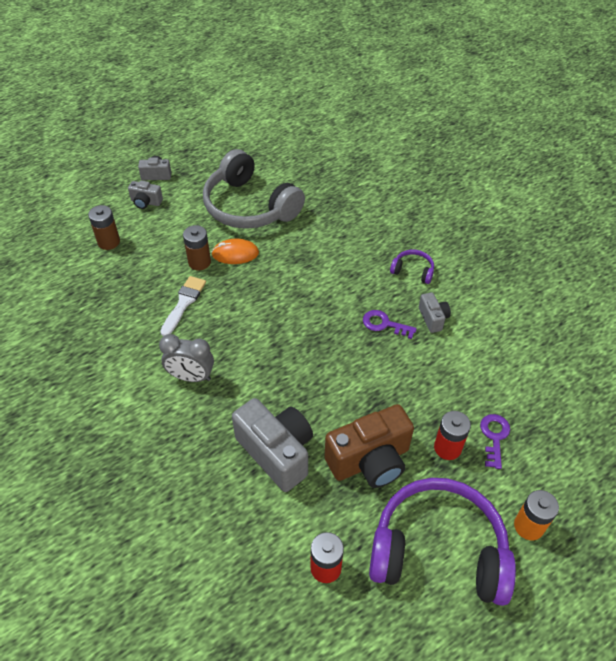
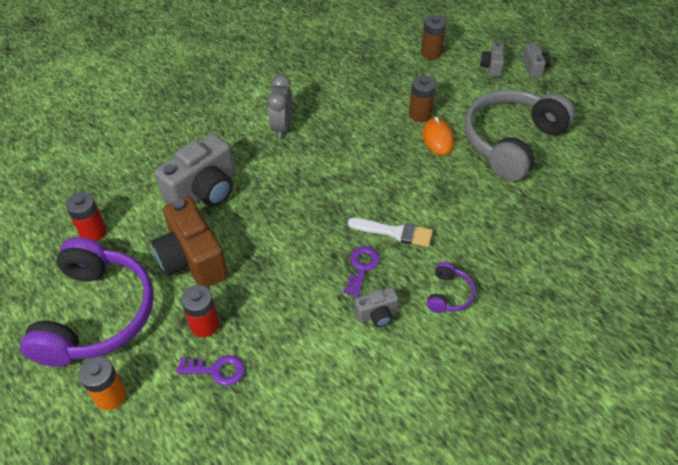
camera: 85 degrees right, 0 degrees up
(184, 303) = (365, 111): white brush -> white brush (395, 232)

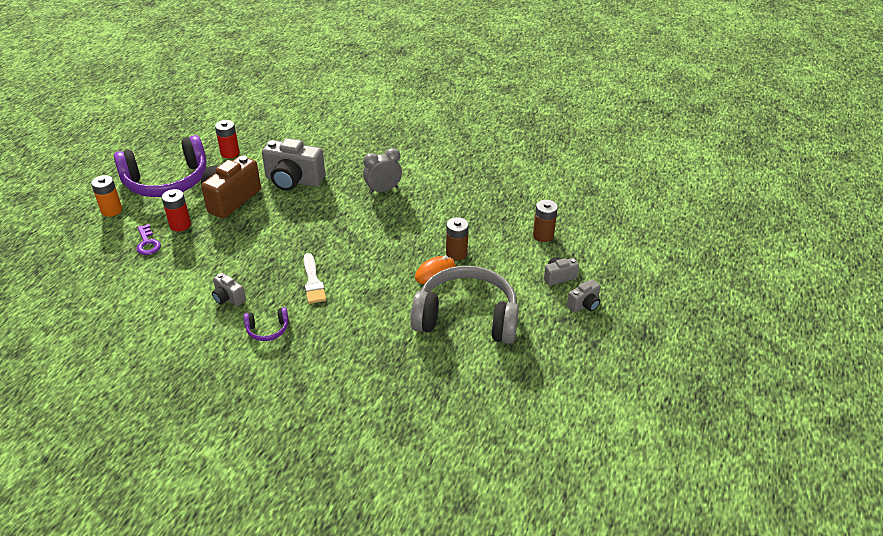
camera: 60 degrees right, 10 degrees down
(361, 267) = (268, 276): purple key -> none

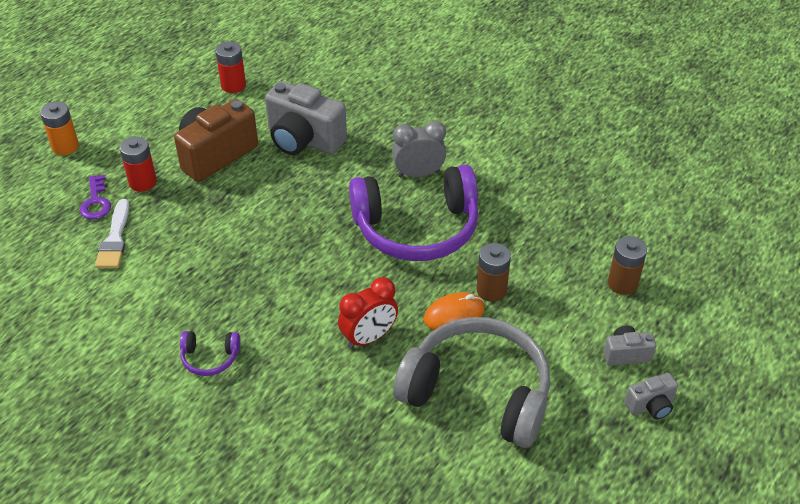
camera: 15 degrees right, 5 degrees up
(167, 181) = (144, 115): purple headphones -> purple headphones (417, 228)
(228, 298) = (173, 301): grey camera -> none
(313, 282) = (287, 298): white brush -> white brush (115, 239)
(380, 297) = (369, 338): none -> red clock

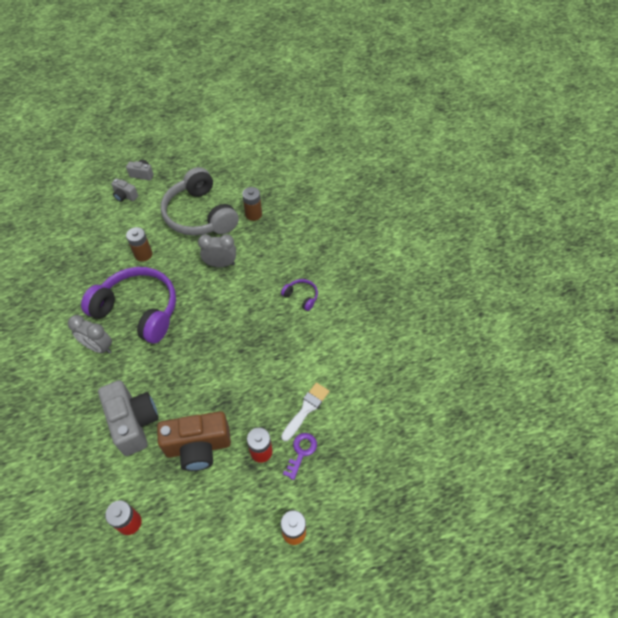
camera: 145 degrees left, 10 degrees up
(369, 338) = (220, 264): red clock -> grey clock
(454, 314) = (172, 253): orange mouse -> none
(622, 283) = (85, 224): brown battery -> brown battery (253, 214)

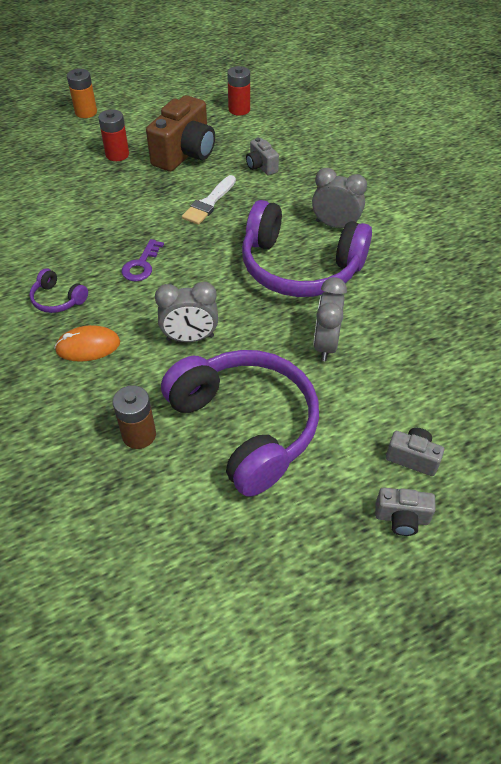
camera: 175 degrees right, 5 degrees down
(134, 423) = (261, 166): grey camera -> grey camera, size x0.49
(143, 254) = (325, 344): brown battery -> grey clock
(198, 447) = (185, 154): brown camera -> brown camera turned 135 degrees clockwise
(200, 215) = (246, 426): grey headphones -> purple headphones
(280, 263) = (88, 346): none -> orange mouse
(301, 452) = (74, 156): purple key -> purple key (141, 265)
(306, 409) = (65, 186): white brush -> white brush (209, 203)

